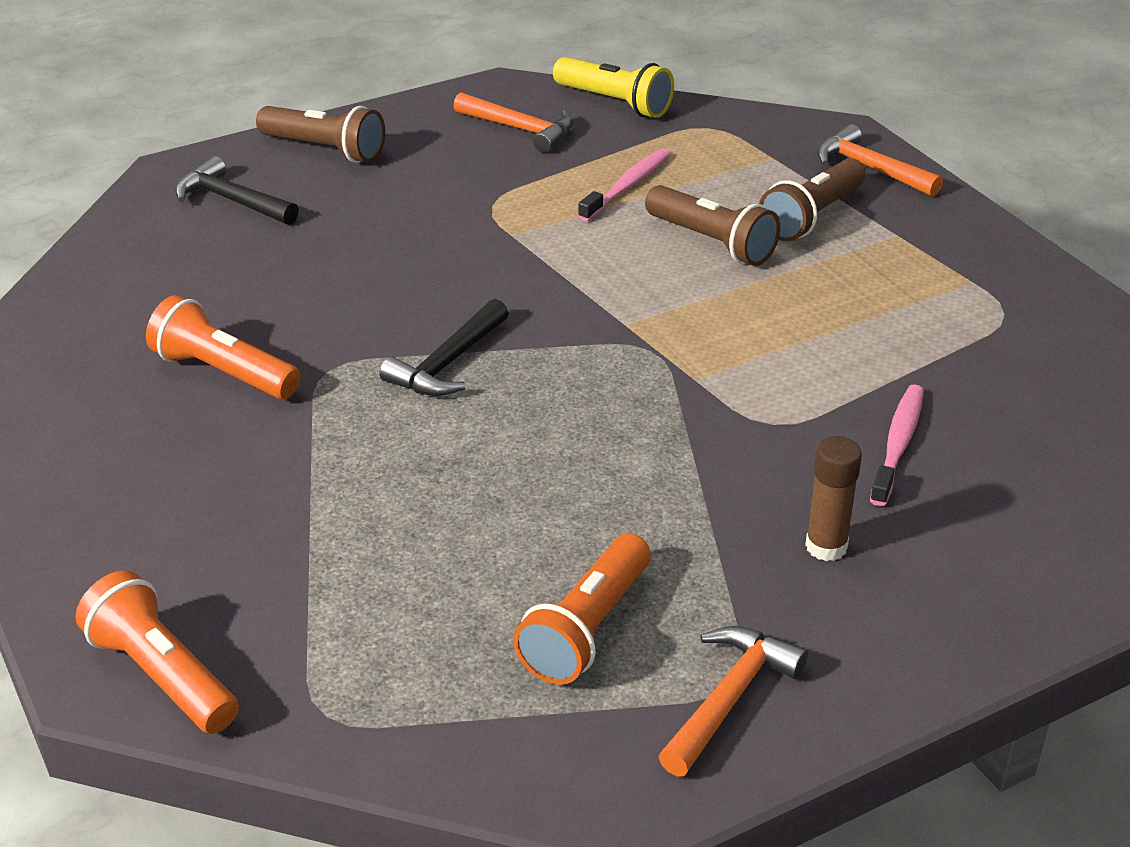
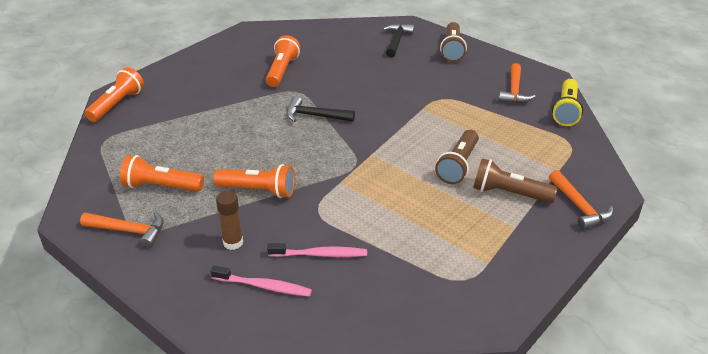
camera: 70 degrees right, 0 degrees up
(627, 186) = (489, 130): pink toothbrush -> pink toothbrush (264, 286)
(672, 486) = (258, 190): none -> orange flashlight
(870, 169) = (579, 206): orange hammer -> orange hammer turned 135 degrees clockwise

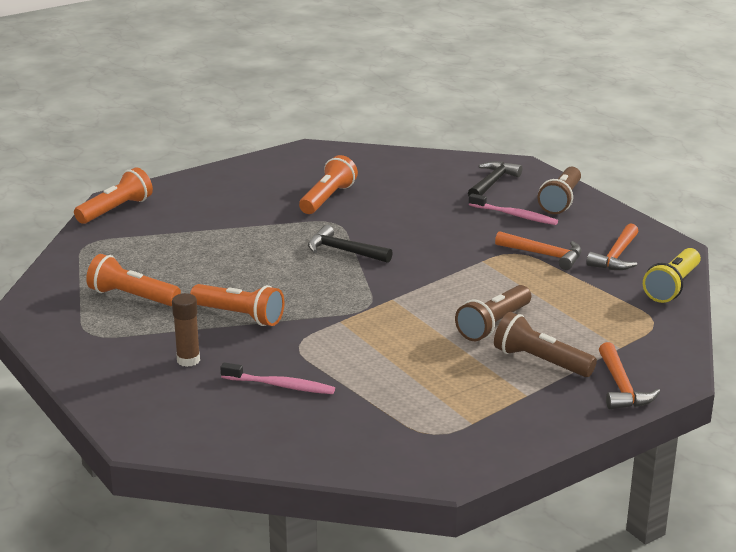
camera: 15 degrees right, 10 degrees down
(129, 231) = (80, 333): orange hammer -> orange hammer (544, 255)
(264, 286) = (204, 404): pink toothbrush -> pink toothbrush (515, 215)

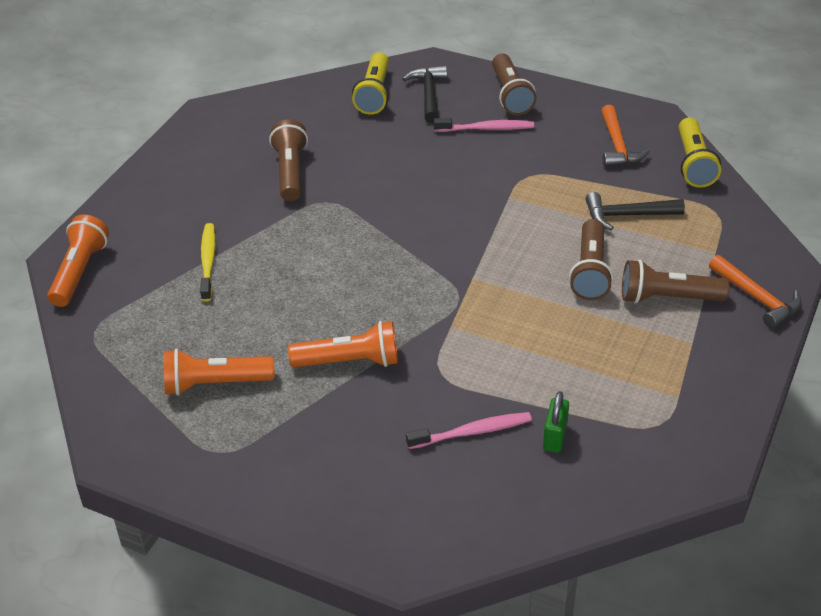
camera: 30 degrees left, 15 degrees up
(188, 360) = (354, 441): brown glue stick -> none
(208, 230) = (208, 261): none -> yellow toothbrush
(327, 198) = (290, 172): orange flashlight -> brown flashlight
(340, 411) = (554, 437): none -> green padlock
(344, 251) = (371, 235): black hammer -> black hammer (627, 215)
(448, 171) = (374, 94): none -> yellow flashlight
(544, 255) = (555, 168): orange hammer -> none

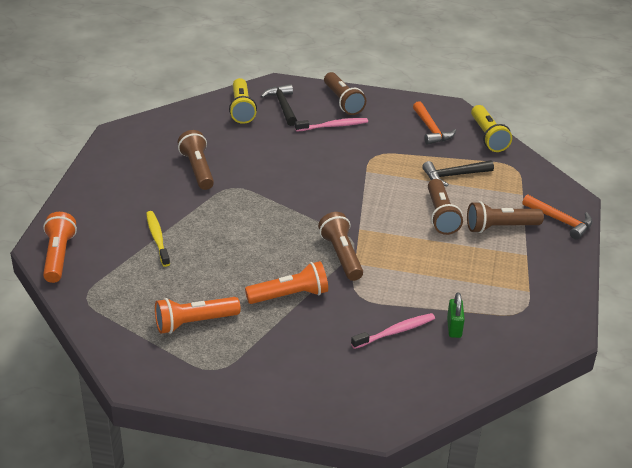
camera: 15 degrees left, 5 degrees down
(436, 313) = (341, 255): none -> brown flashlight

